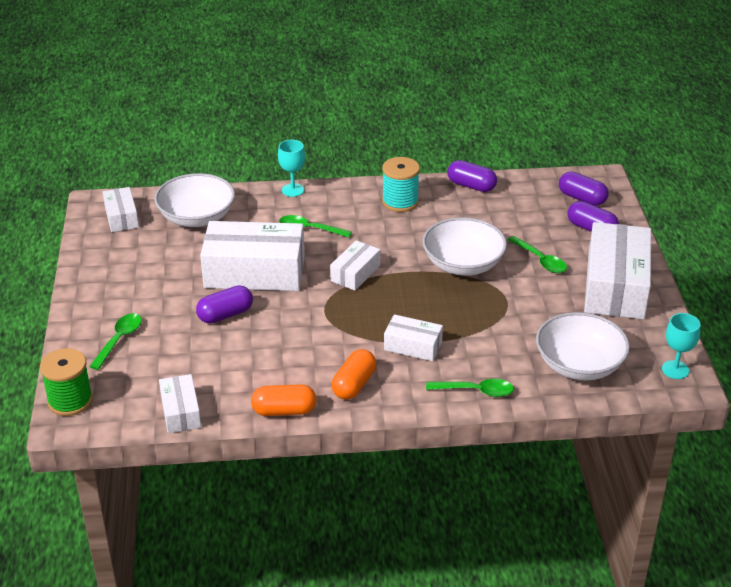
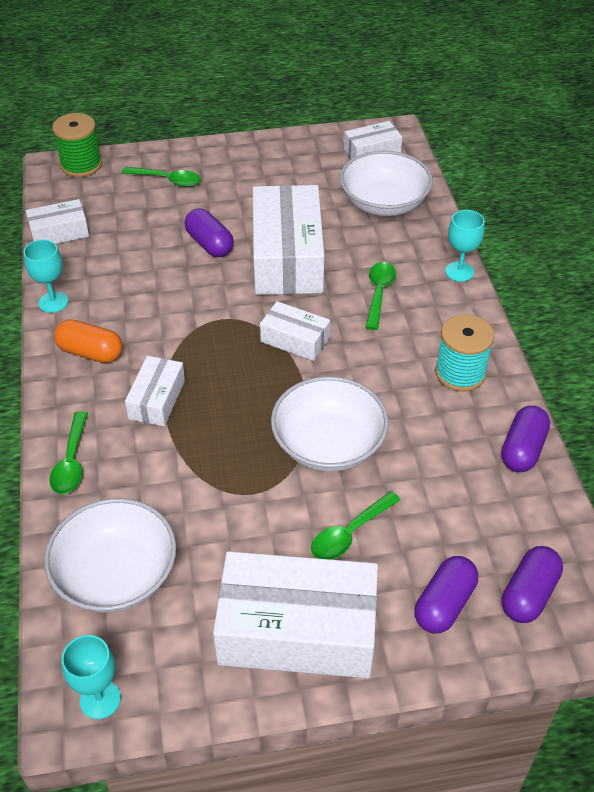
camera: 85 degrees right, 10 degrees up
(284, 411) = (53, 302): orange capsule -> turquoise goblet

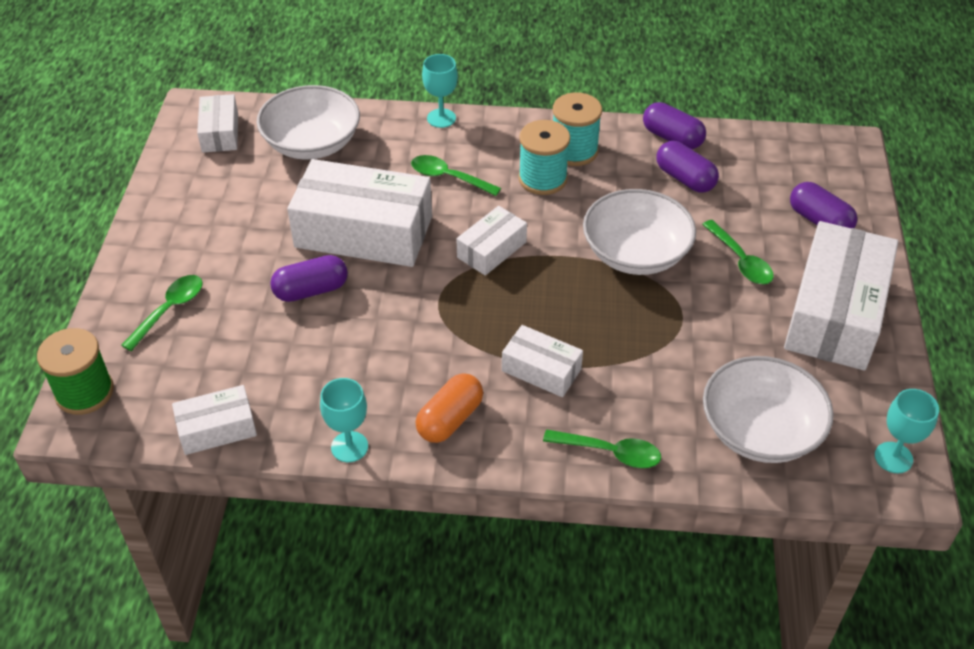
camera: 75 degrees left, 0 degrees up
(59, 232) = (217, 429): white box -> white box turned 75 degrees clockwise
(407, 357) = (542, 179): none -> turquoise spool
(528, 594) = (815, 173): purple capsule -> purple capsule (685, 178)

